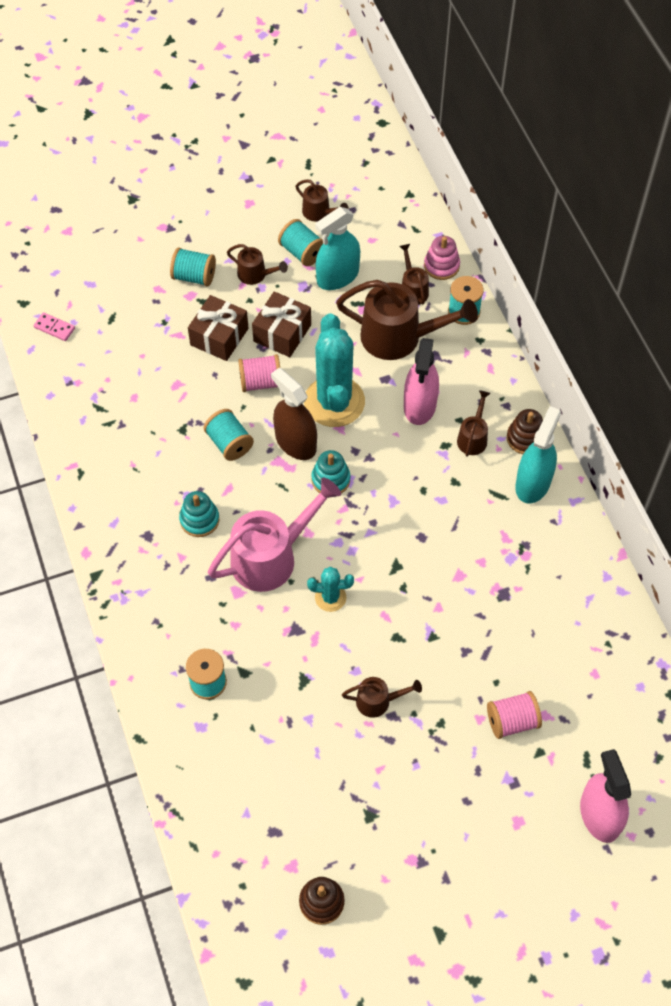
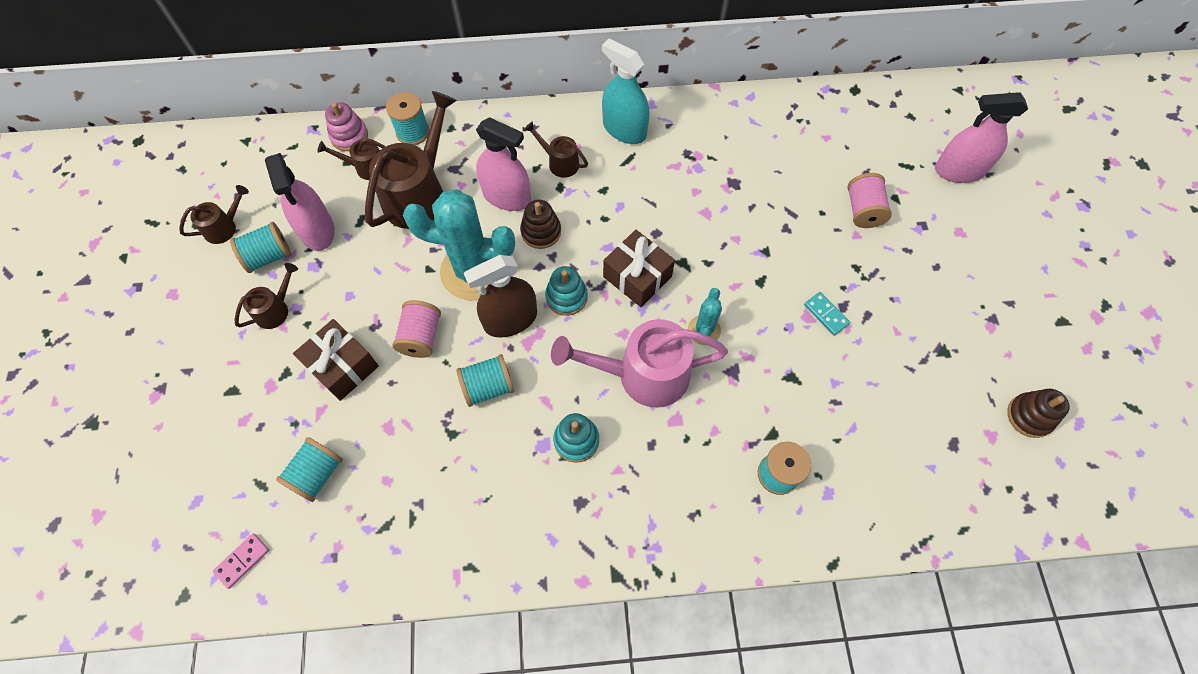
camera: 75 degrees left, 5 degrees up
(194, 276) = (245, 376): turquoise spool -> turquoise spool (317, 474)
(272, 556) = (642, 375): pink watering can -> pink watering can turned 75 degrees counterclockwise
(282, 333) = (366, 300): brown gift -> brown gift (637, 276)
(338, 276) = (317, 230): turquoise spray bottle -> pink spray bottle
(378, 701) = (826, 314): brown watering can -> turquoise domino
(525, 438) = (574, 122): brown stacking toy -> brown stacking toy (541, 231)

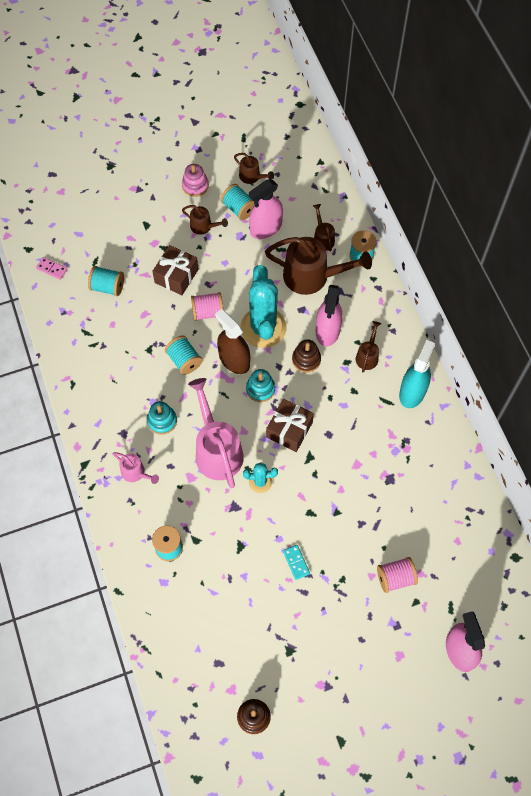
camera: 75 degrees right, 0 degrees up
(349, 136) = (344, 219): pink stacking toy -> pink stacking toy (195, 185)
(650, 497) = (136, 473): none -> pink watering can
(826, 314) = (296, 562): turquoise domino -> turquoise domino turned 60 degrees counterclockwise

